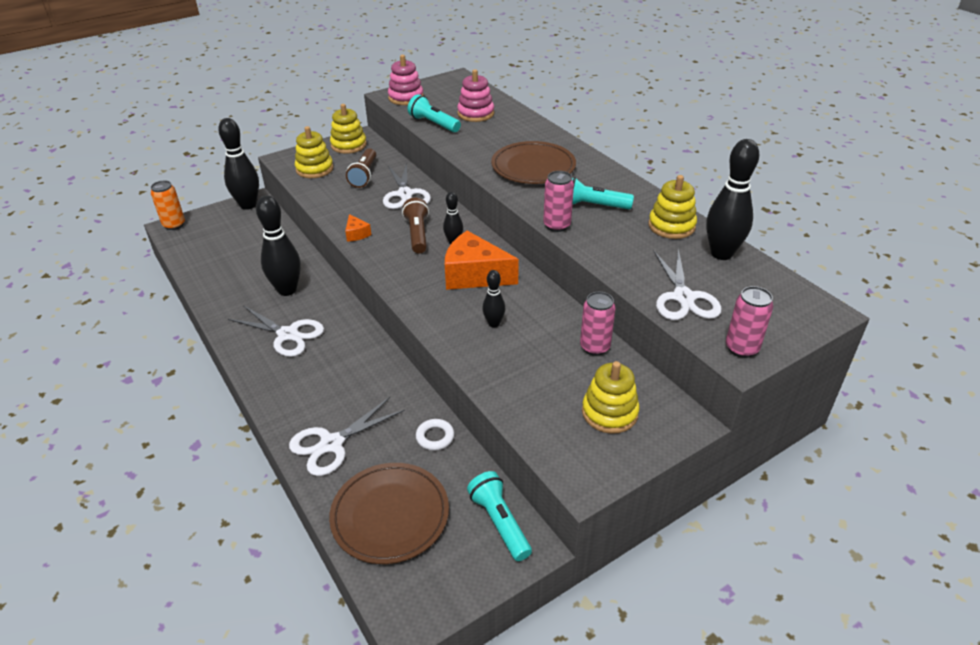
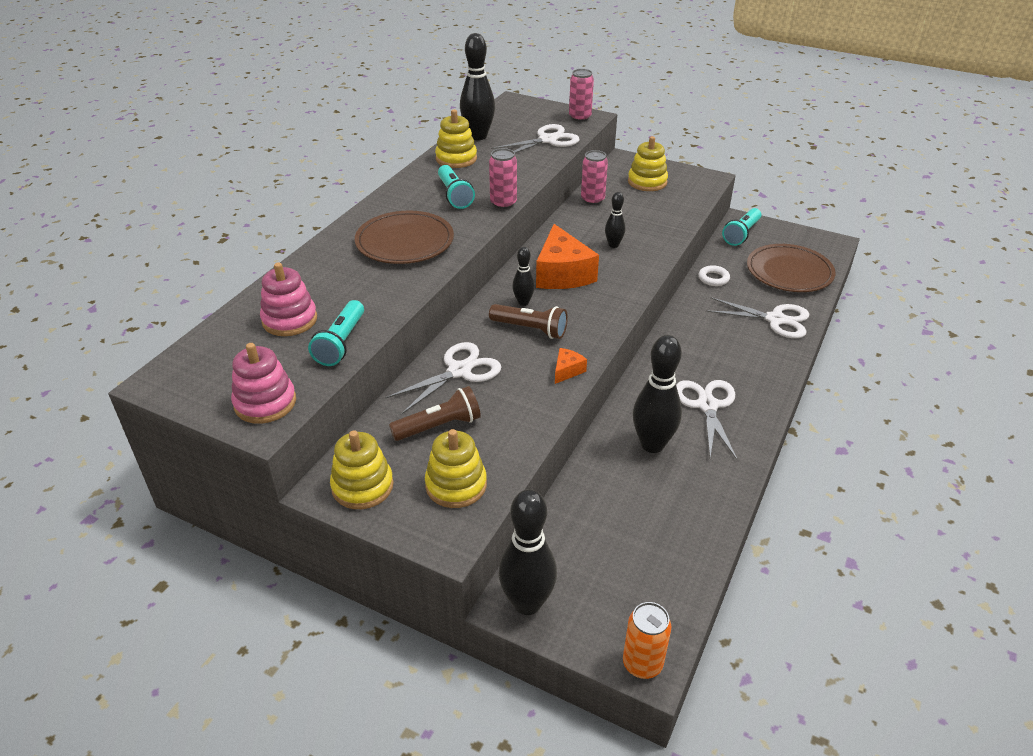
camera: 120 degrees left, 0 degrees up
(417, 234) = (530, 329): brown flashlight -> brown flashlight turned 120 degrees counterclockwise

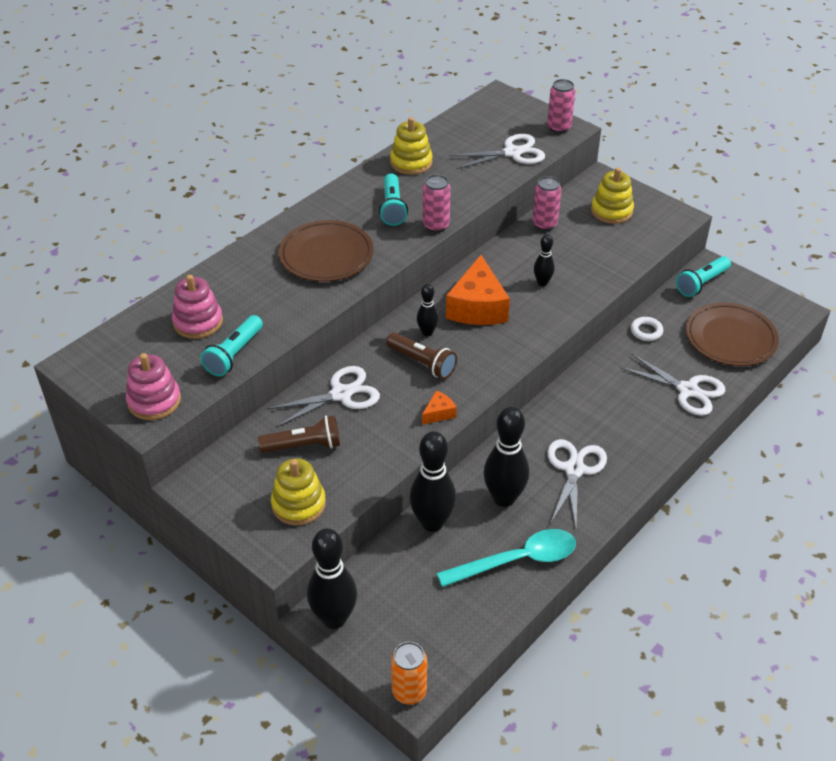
camera: 15 degrees right, 5 degrees up
(362, 486) = (221, 488): yellow stacking toy -> none
(478, 136) = (444, 137): black bowling pin -> black bowling pin (432, 522)
(693, 501) = (517, 560): none -> turquoise spoon

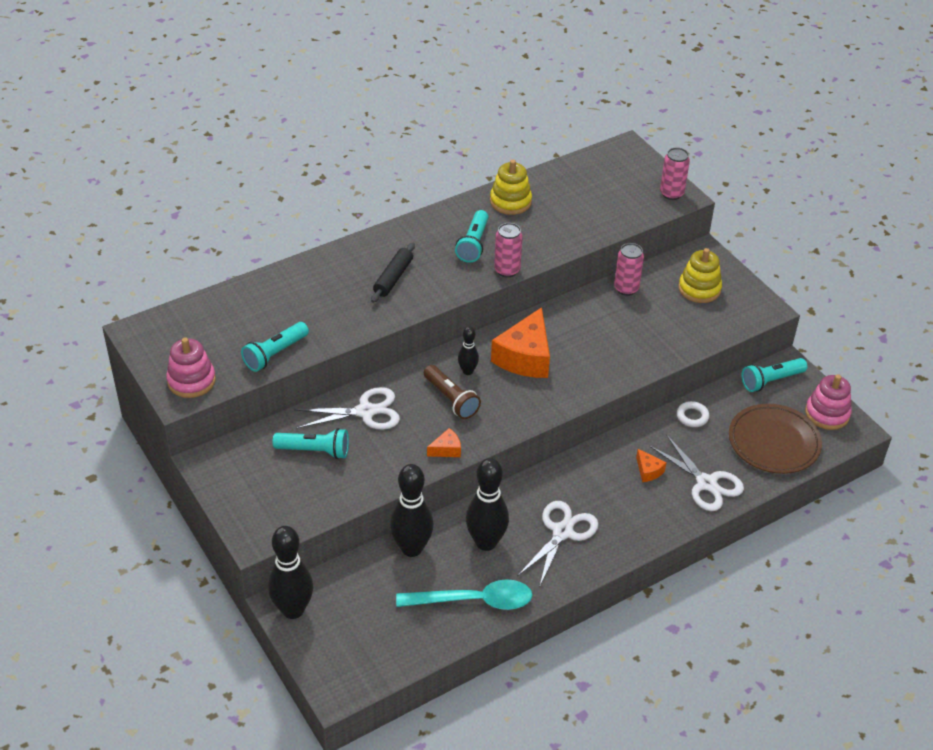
camera: 15 degrees right, 0 degrees up
(198, 322) = (255, 317): pink stacking toy -> pink stacking toy (827, 413)
(298, 504) = (290, 501): yellow stacking toy -> none
(304, 446) = (314, 451): brown flashlight -> turquoise flashlight
(326, 255) = (393, 278): brown plate -> black rolling pin
(409, 691) = (332, 688): orange can -> none
(512, 153) = (613, 211): white scissors -> none
(542, 282) = (598, 347): black bowling pin -> none
(629, 391) = (648, 471): none -> orange cheese

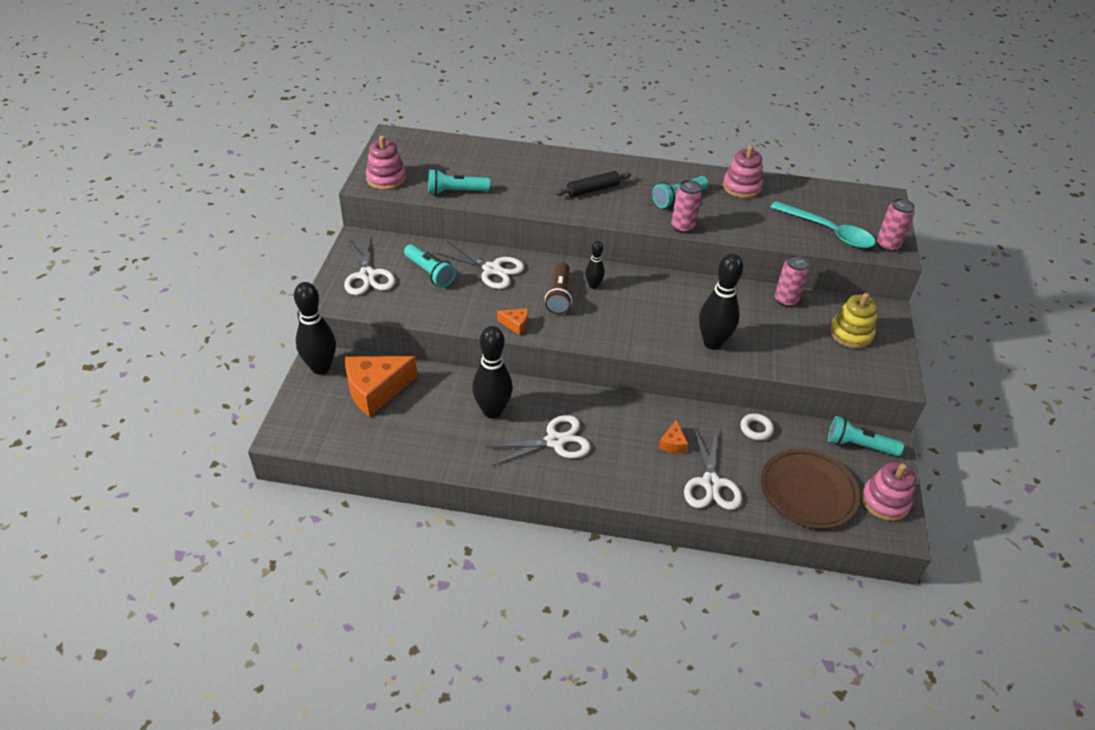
camera: 40 degrees right, 0 degrees up
(261, 491) = (367, 275): none -> white scissors
(412, 548) = (439, 381): black bowling pin -> black bowling pin (712, 343)
(474, 601) = (437, 442): turquoise spoon -> turquoise spoon (828, 232)
(510, 201) = (741, 187): yellow stacking toy -> pink stacking toy
(525, 357) = (647, 300): orange cheese -> orange cheese (376, 390)

